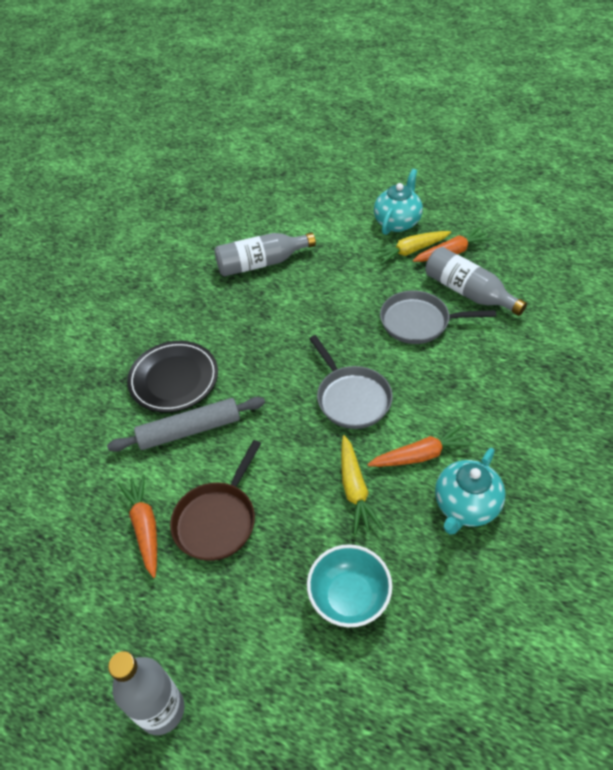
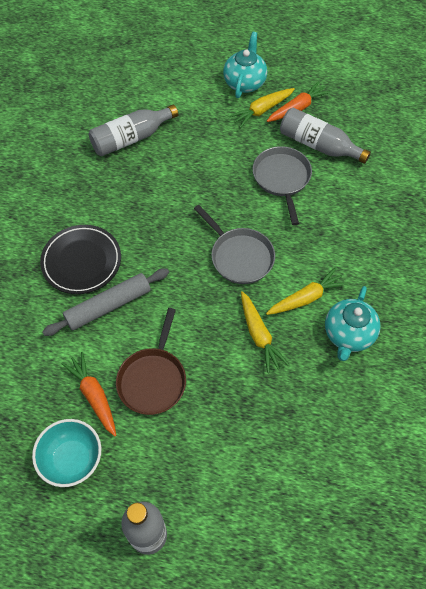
camera: 15 degrees left, 10 degrees up
(349, 597) = (273, 423): turquoise bowl -> turquoise bowl (72, 459)
(419, 322) = (282, 178): grey pan -> grey pan turned 90 degrees clockwise
(421, 455) = (306, 298): orange carrot -> yellow carrot

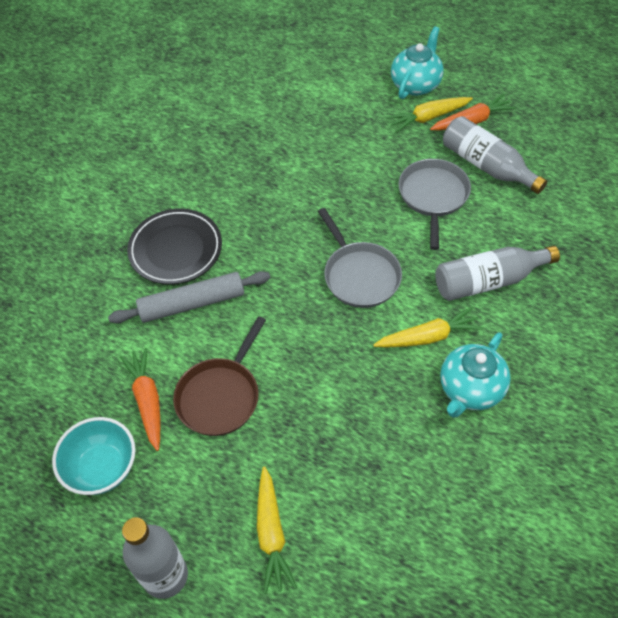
camera: 15 degrees right, 5 degrees down
(131, 138) = (268, 126): grey bottle -> grey bottle (488, 281)
(259, 335) = (360, 369): yellow carrot -> yellow carrot (271, 533)

